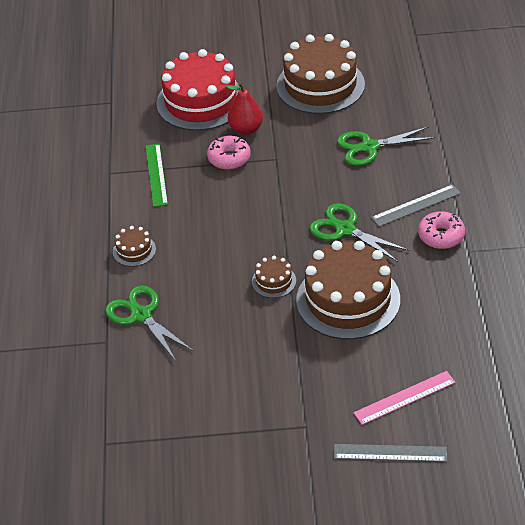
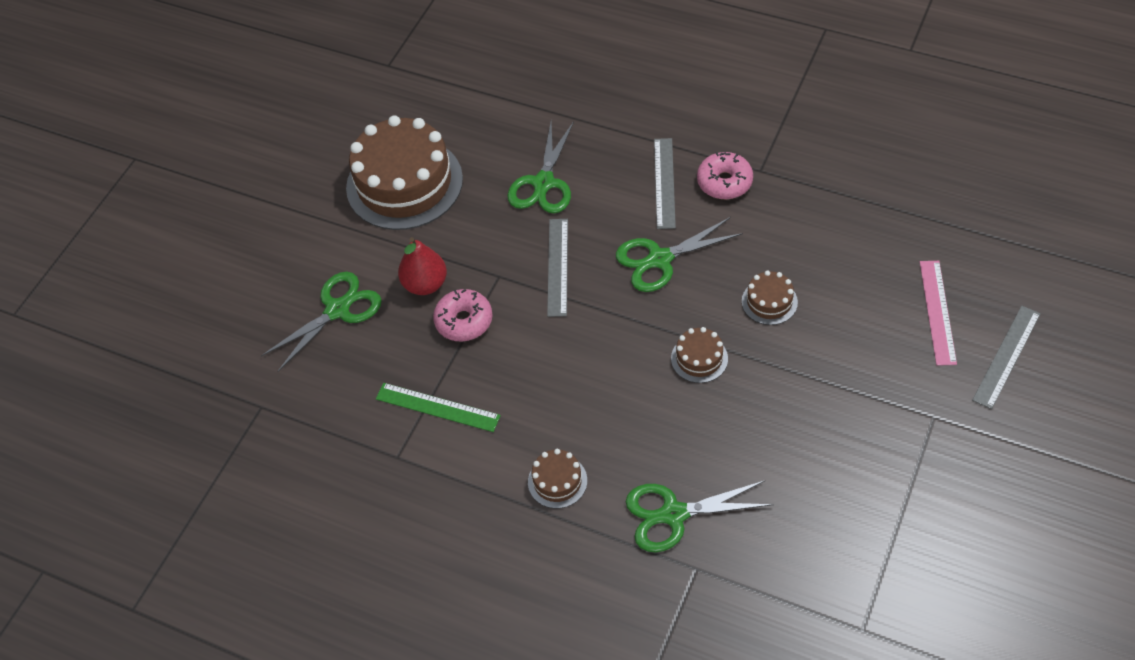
camera: 60 degrees left, 10 degrees up
(200, 101) = (338, 310): red cake -> green scissors
(303, 182) = (557, 267): none -> grey ruler
(348, 299) = (769, 301): brown cake -> brown cake, size x0.44

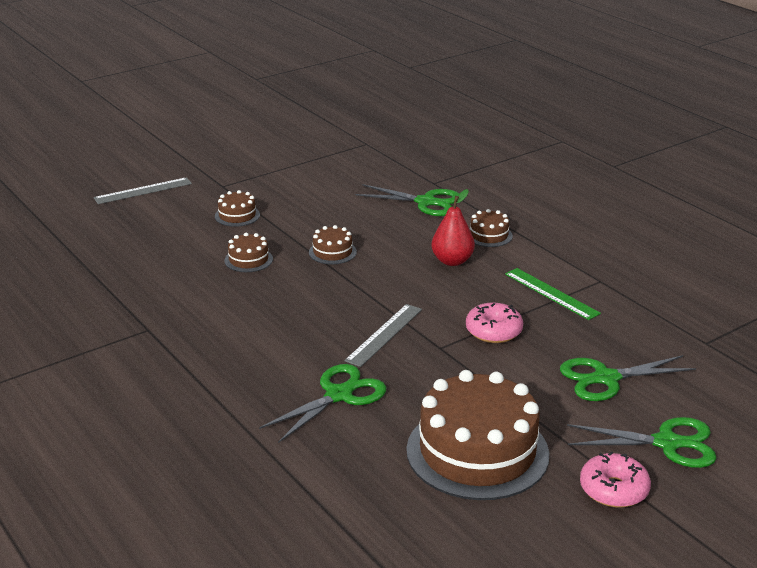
camera: 155 degrees left, 25 degrees down
(425, 284) = (511, 366): red pear -> red pear (452, 261)
(659, 259) = (298, 308): green scissors -> green scissors (667, 443)
(664, 183) = (234, 352): grey ruler -> none
(724, 182) = (186, 333): pink donut -> pink donut (613, 489)
(856, 368) = (237, 215): none -> brown cake
(937, 312) = (150, 219): pink ruler -> none

